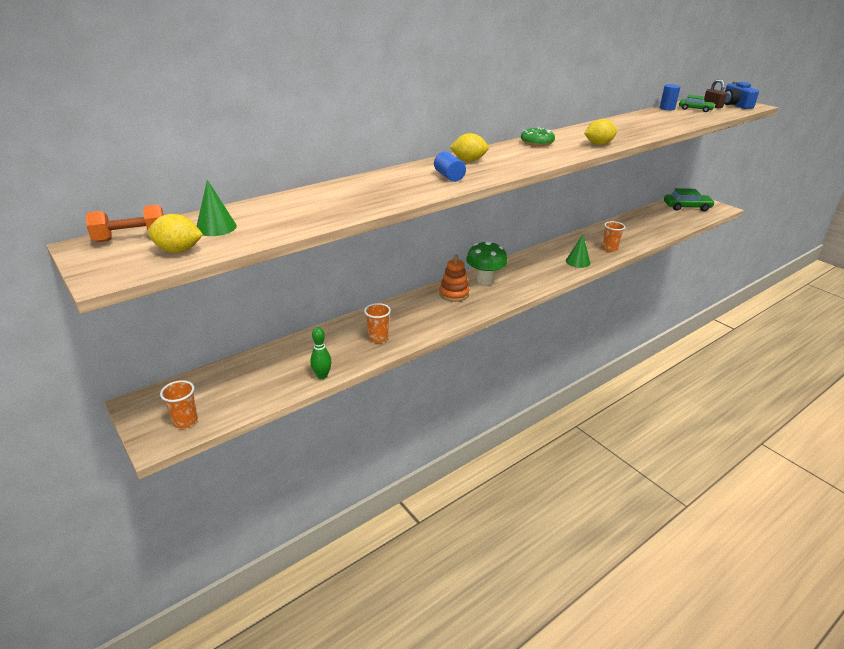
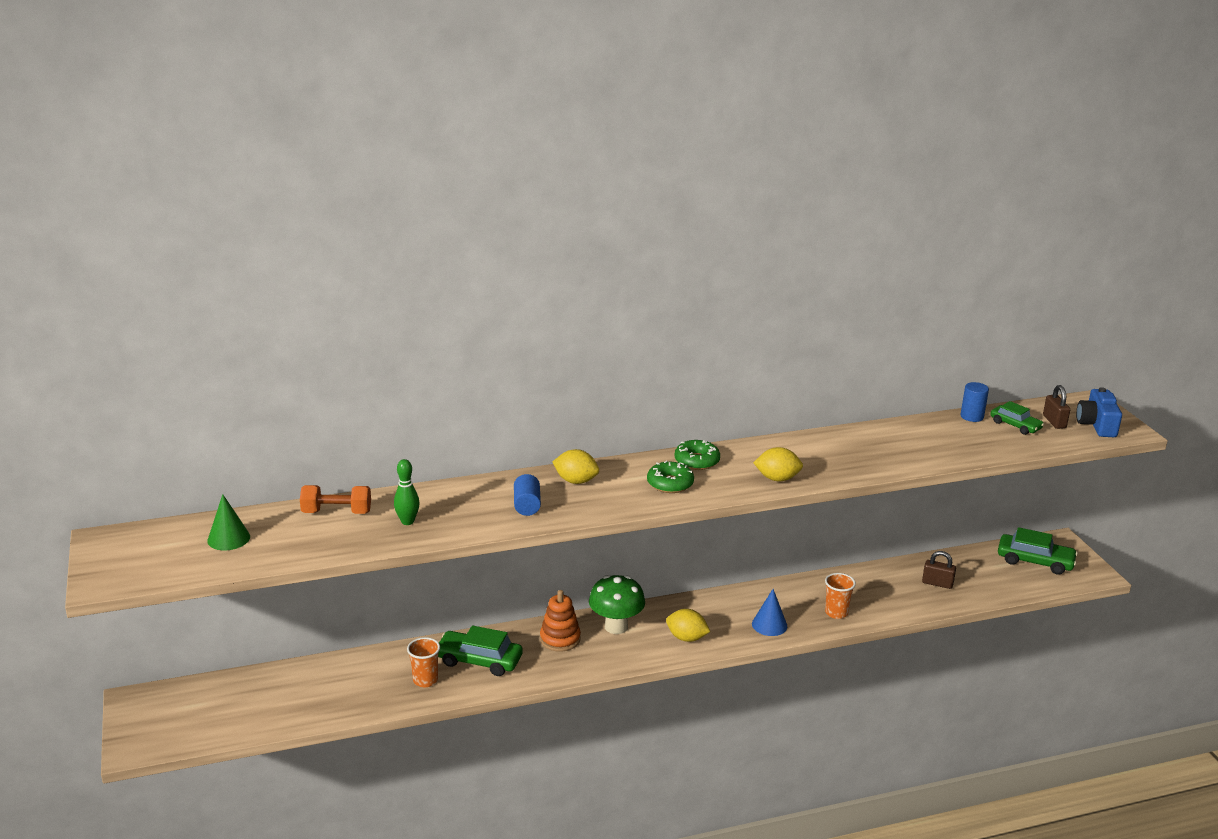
camera: 20 degrees right, 5 degrees down
(131, 238) = (146, 537): orange dumbbell -> orange dumbbell (337, 512)
(178, 250) = (177, 563): yellow lemon -> yellow lemon (686, 638)
(185, 421) = (169, 732): orange cup -> none
(322, 376) = (333, 714): green bowling pin -> green bowling pin (407, 521)
(408, 317) = (479, 660): none -> green car
(534, 154) = (670, 484): none -> green donut
(578, 262) = (769, 625): green cone -> blue cone
(649, 225) = (937, 583): none -> brown padlock

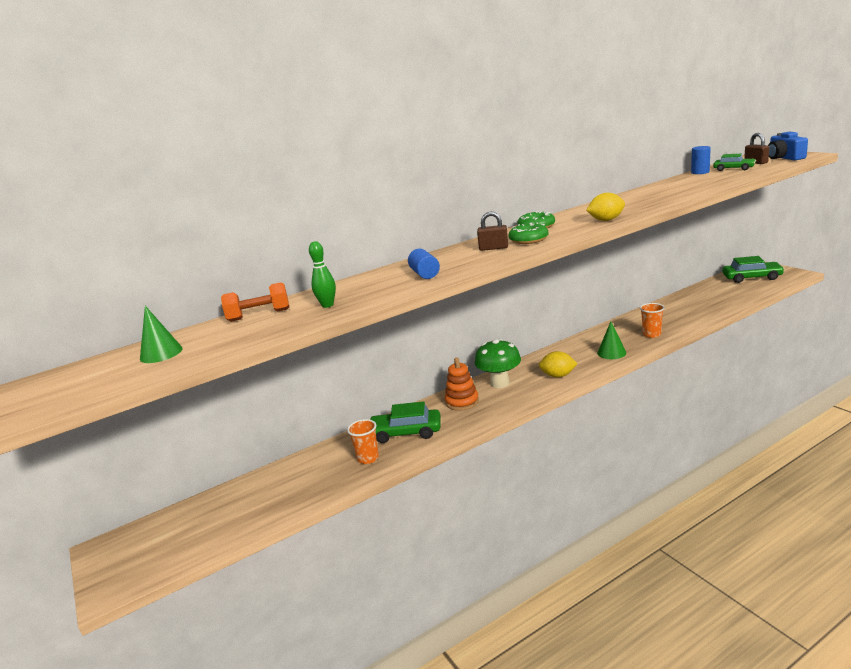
camera: 10 degrees left, 5 degrees down
(576, 481) = (453, 255): yellow lemon -> none
(769, 625) = (611, 353): blue cone -> green cone
(937, 583) = (703, 303): brown padlock -> brown padlock (493, 248)

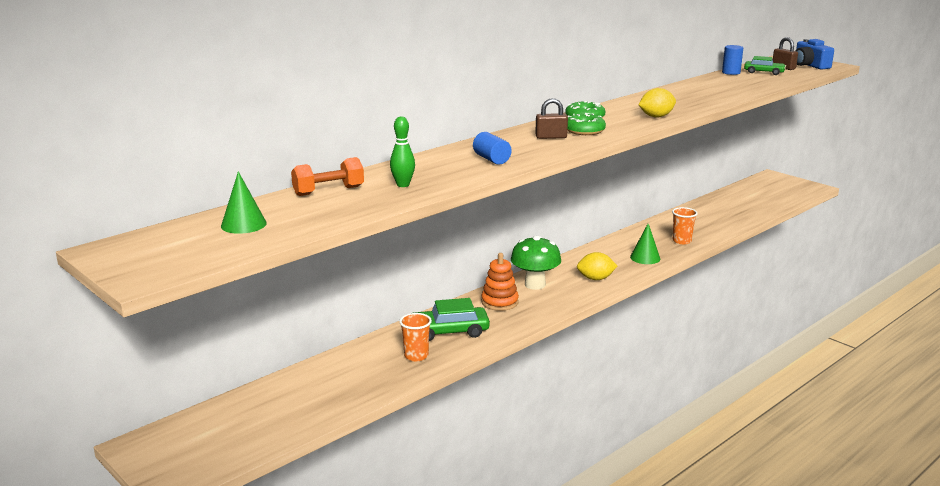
camera: 15 degrees left, 0 degrees up
(752, 277) = (770, 188): green car -> none

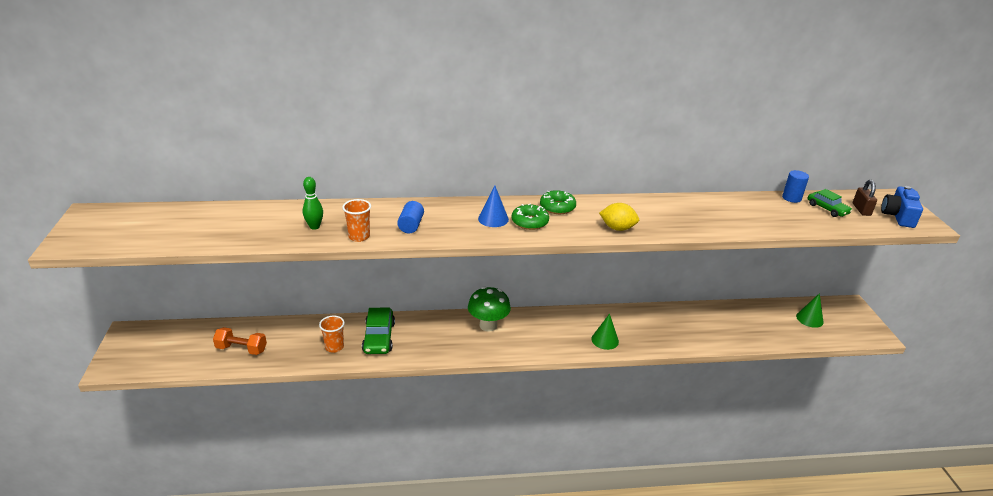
camera: 35 degrees right, 10 degrees up
(243, 224) = (177, 223): green cone -> green cone (809, 319)
(328, 191) = (266, 213): orange dumbbell -> orange dumbbell (241, 349)
(448, 331) = (379, 337): green car -> green car turned 120 degrees counterclockwise
(499, 302) = (443, 329): orange stacking toy -> none
(551, 137) = (493, 219): brown padlock -> blue cone
(595, 279) = (538, 341): yellow lemon -> none
(682, 241) = (659, 338): orange cup -> orange cup (359, 236)

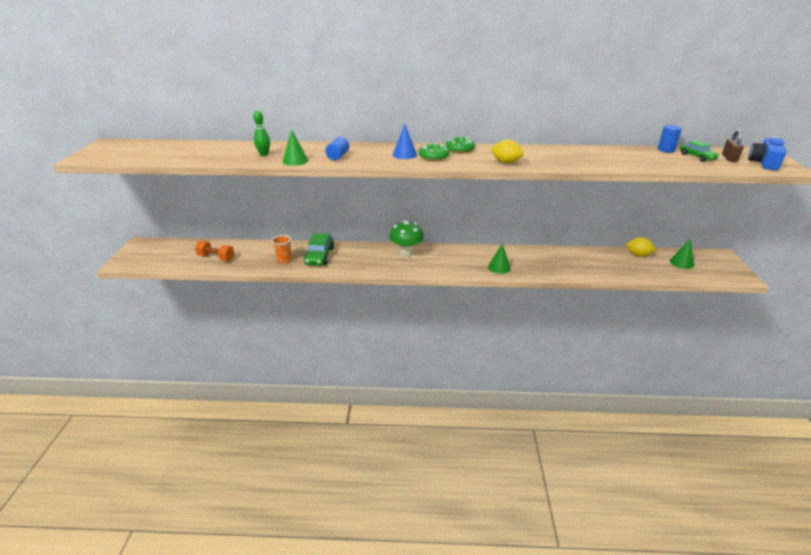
camera: 10 degrees right, 0 degrees up
(359, 236) = (295, 161): orange cup -> green cone
(760, 311) = (638, 255): none -> yellow lemon

